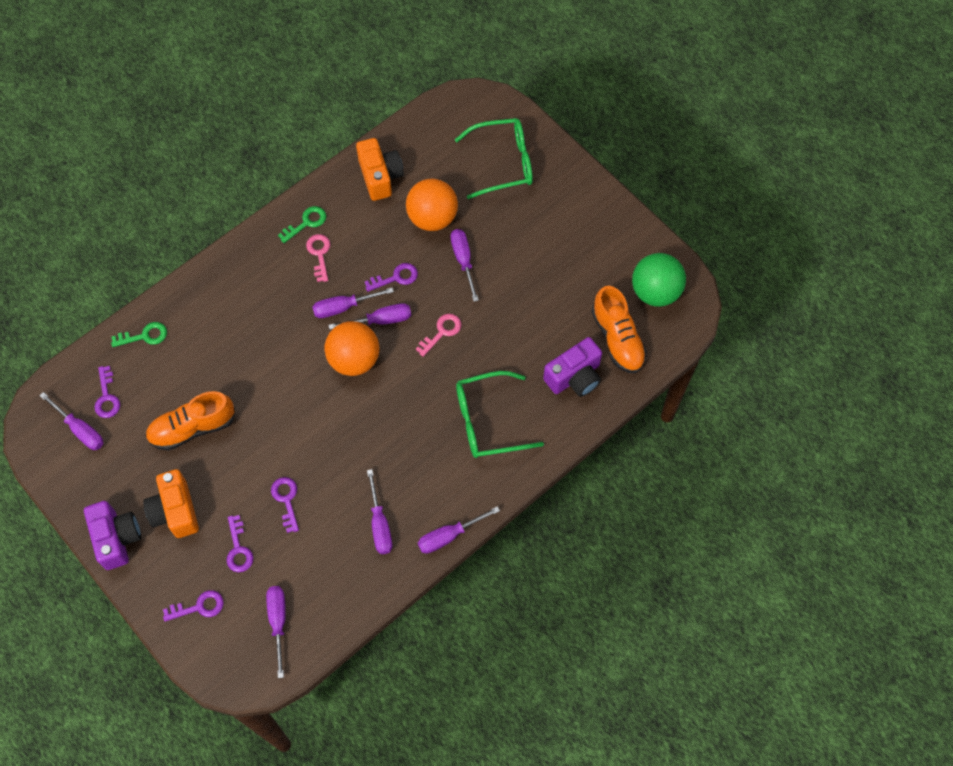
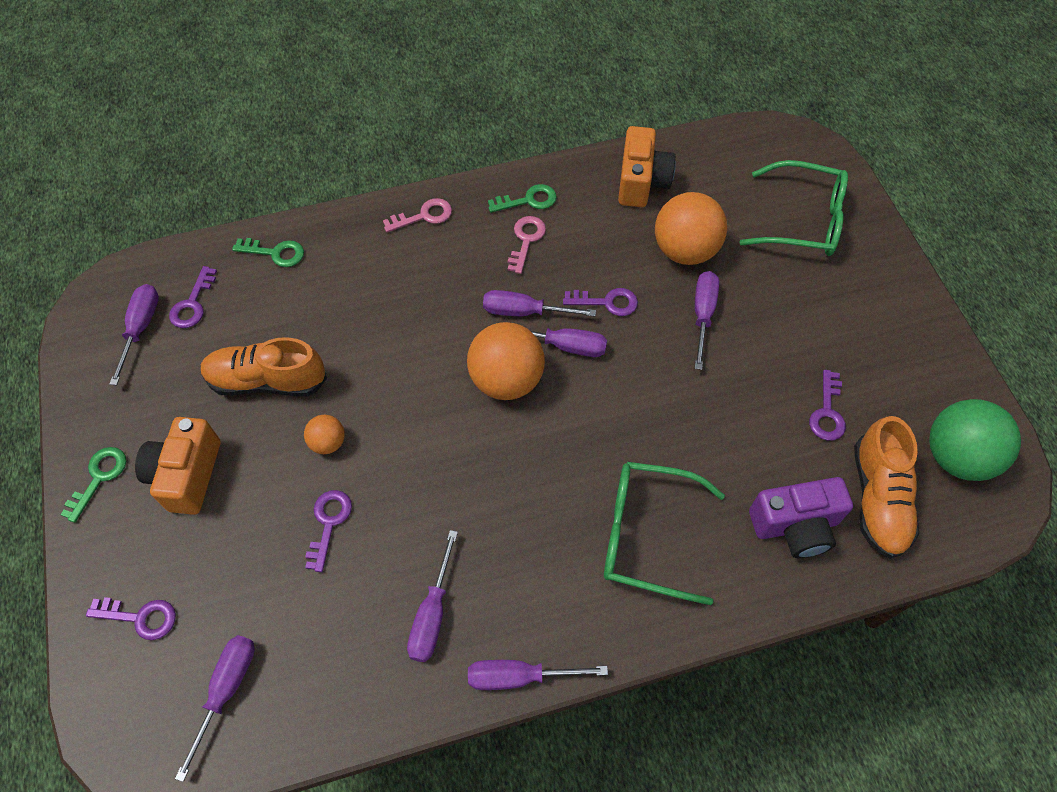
camera: 25 degrees right, 5 degrees down
(80, 430) = (141, 328): purple screwdriver -> purple screwdriver turned 150 degrees counterclockwise
(117, 538) = (99, 478): purple camera -> green key
(238, 549) = (233, 561): purple key -> purple key (827, 412)
(257, 450) = (328, 442): none -> orange ball
(442, 332) = (635, 391): pink key -> pink key (424, 216)

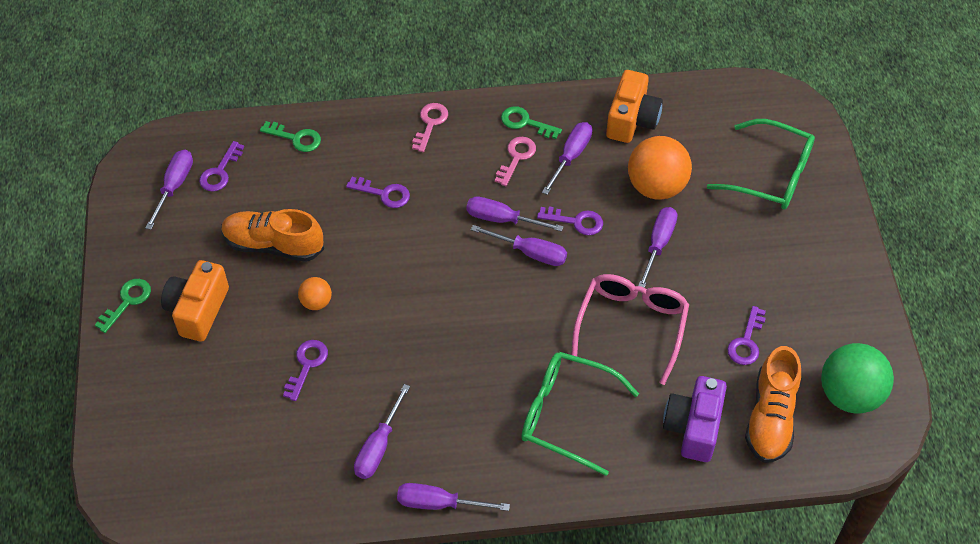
camera: 10 degrees right, 5 degrees down
(140, 617) = (148, 412): purple key -> purple key (383, 194)
(226, 690) = (208, 475): purple screwdriver -> purple screwdriver (571, 156)
(424, 216) = (430, 124): pink key -> pink key turned 60 degrees counterclockwise
(506, 380) = (475, 274): orange ball -> none
(528, 200) = (525, 122): green key -> green key turned 150 degrees counterclockwise
(695, 414) = (631, 326): none -> pink glasses
(795, 525) = (693, 427): purple camera -> purple camera turned 105 degrees clockwise

